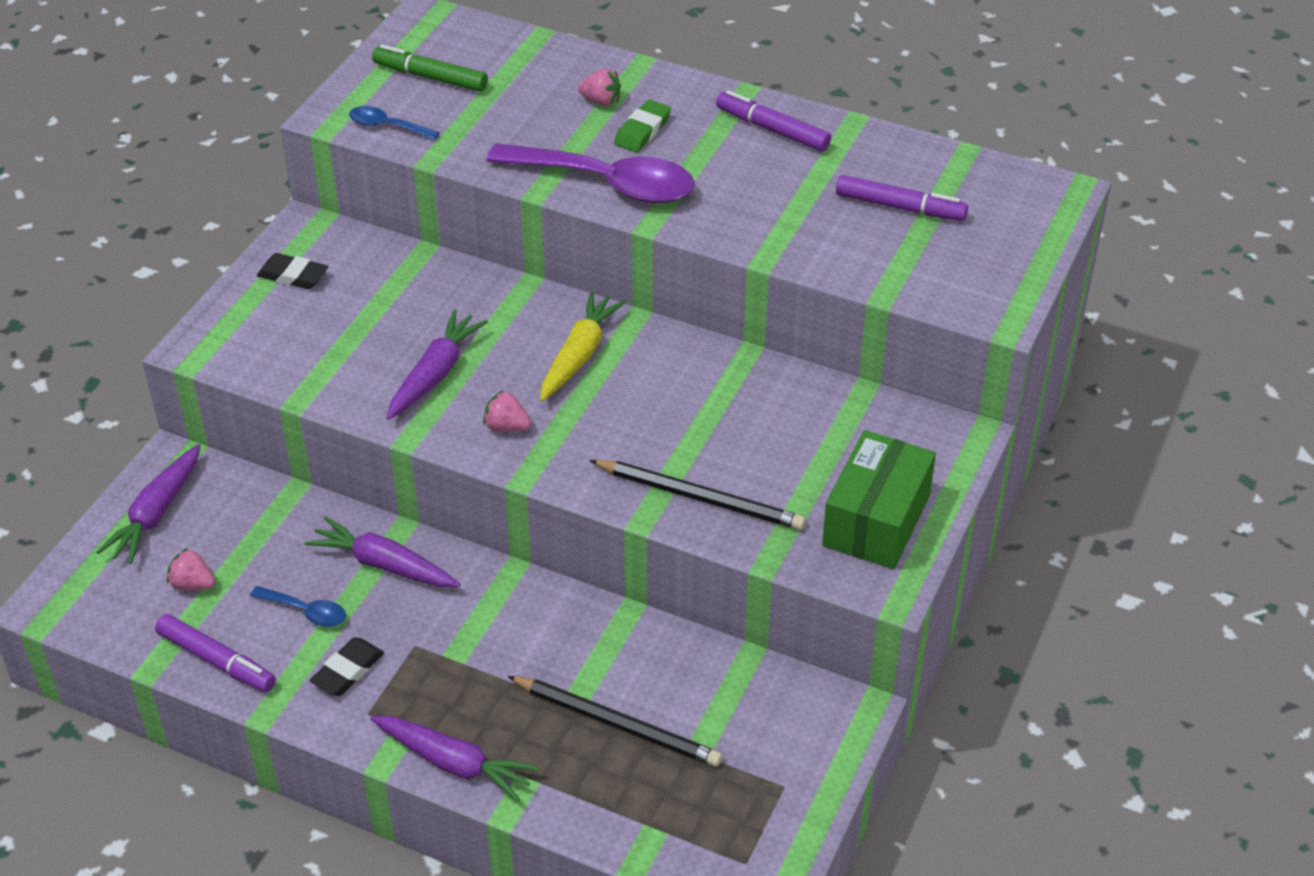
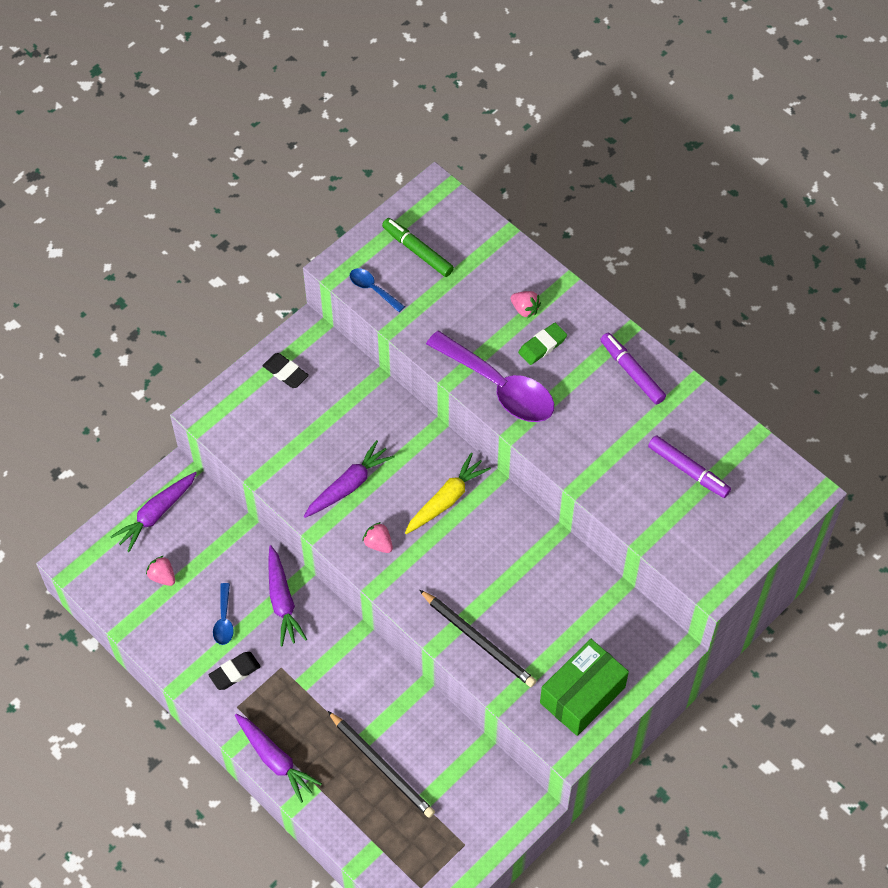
camera: 20 degrees right, 15 degrees up
(217, 660) = (160, 638): purple marker -> none
(306, 611) = (224, 620): blue spoon -> blue spoon turned 45 degrees clockwise
(384, 565) = (282, 601): purple carrot -> purple carrot turned 150 degrees counterclockwise

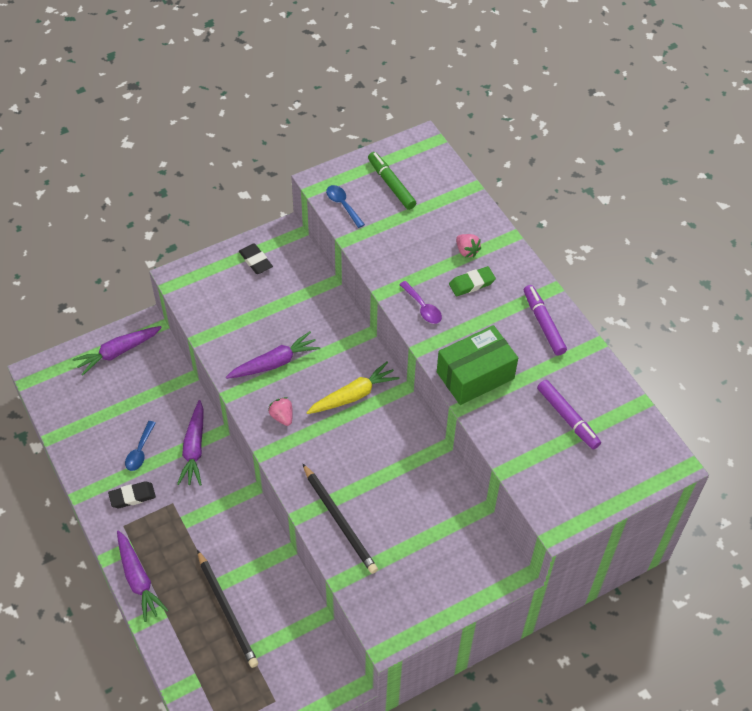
camera: 15 degrees right, 5 degrees down
(162, 576) = (103, 403): pink strawberry -> none
(499, 387) = (423, 307): purple spoon -> purple spoon, size x0.46
(582, 695) = (416, 593): green box -> green box (475, 375)

